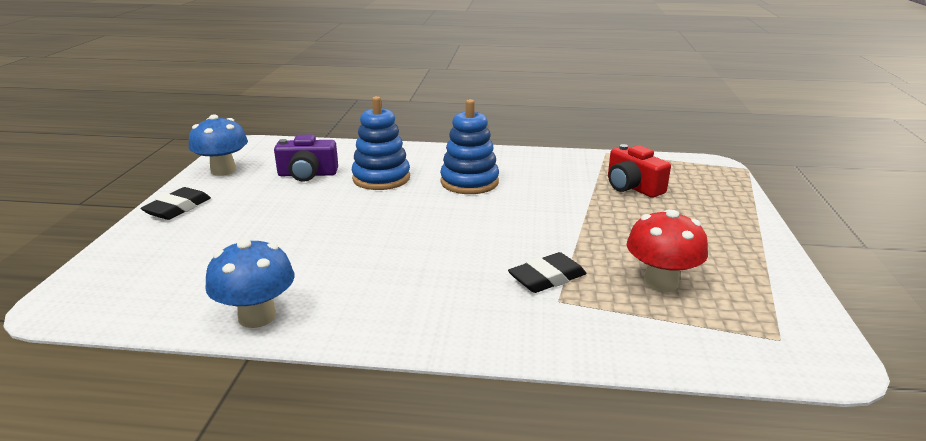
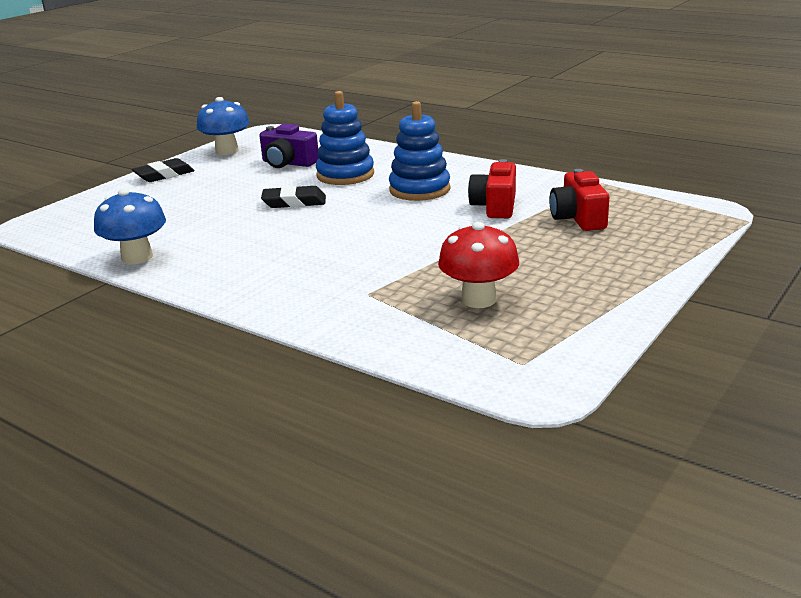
camera: 30 degrees right, 0 degrees up
(547, 278) = (381, 276): black eraser -> black eraser (294, 202)
(554, 187) = (495, 206): none -> red camera

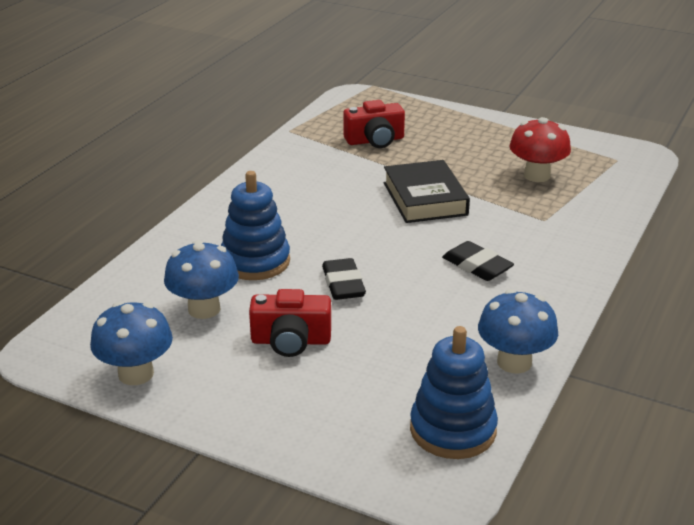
camera: 100 degrees left, 5 degrees up
(164, 175) = (238, 412): black eraser -> black eraser (477, 266)
(288, 163) = (204, 309): purple camera -> blue mushroom
(419, 190) = (305, 213): blue stacking toy -> blue stacking toy (453, 430)
(434, 237) = (425, 199): none -> black book
(495, 206) = (350, 174): red camera -> red camera (291, 341)

